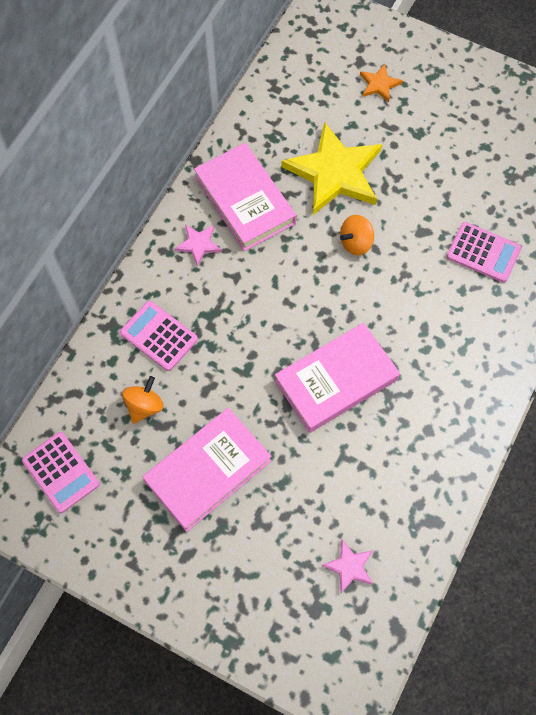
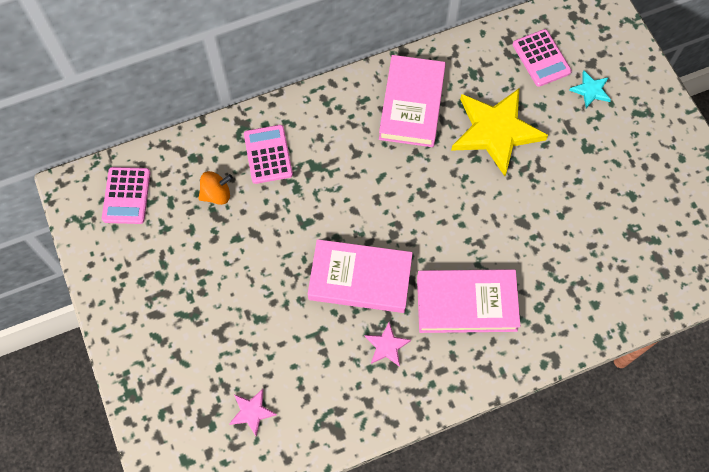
camera: 40 degrees right, 0 degrees up
(198, 244) = (351, 111): pink star -> pink star (387, 346)
(208, 471) = (218, 270): pink book -> pink book (466, 303)
(356, 243) = (464, 193): orange spinning top -> none
(379, 84) = (591, 90): orange star -> turquoise star
(483, 252) = (555, 272): pink calculator -> pink calculator (541, 58)

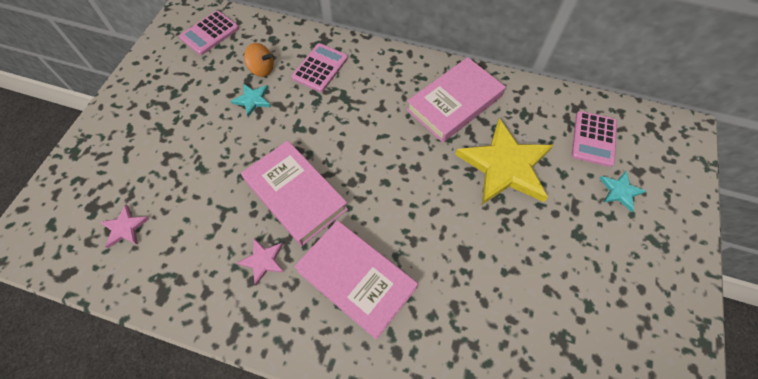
camera: 40 degrees right, 5 degrees down
(239, 228) = (252, 100): none -> turquoise star

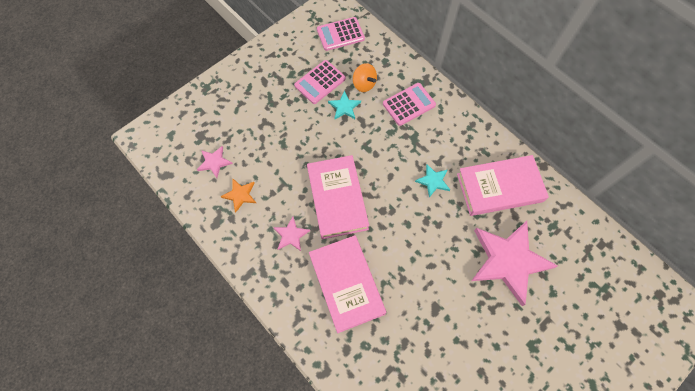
camera: 30 degrees right, 5 degrees up
(177, 248) = (240, 195): none -> orange star
(505, 166) = (508, 260): yellow star -> pink star
(593, 139) = (599, 278): pink calculator -> pink calculator (320, 82)
(620, 191) = (592, 332): turquoise star -> turquoise star (433, 181)

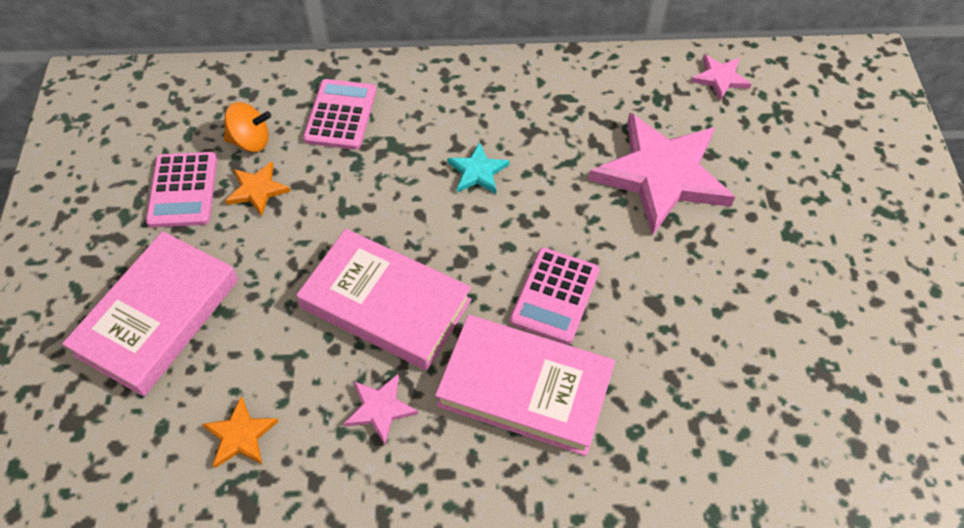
camera: 50 degrees left, 10 degrees down
(214, 162) = (142, 434): pink star -> pink star (720, 78)
(340, 34) = (140, 110): pink calculator -> pink calculator (555, 296)
(344, 107) = (257, 190): turquoise star -> orange star
(499, 188) = (558, 110): pink book -> pink book (158, 317)

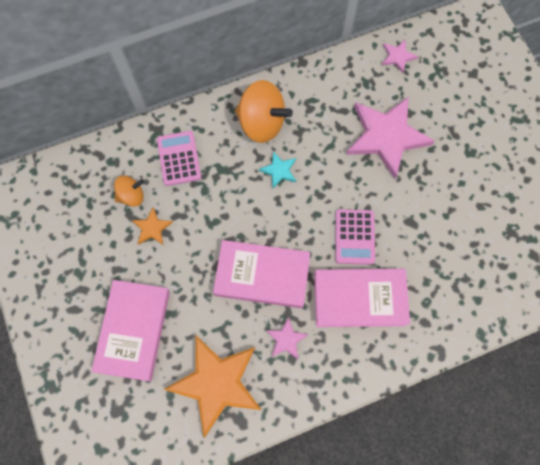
camera: 20 degrees left, 15 degrees up
(183, 190) = (106, 244): pink calculator -> none
(240, 435) = (216, 383): orange star -> orange star, size x2.25
(480, 105) = (262, 123): none -> orange spinning top

